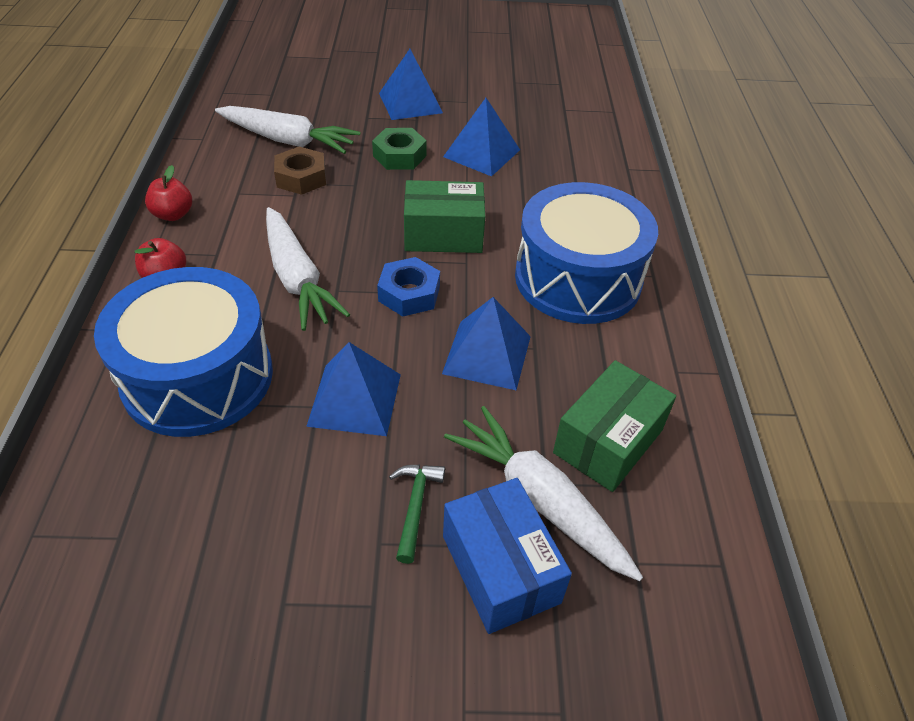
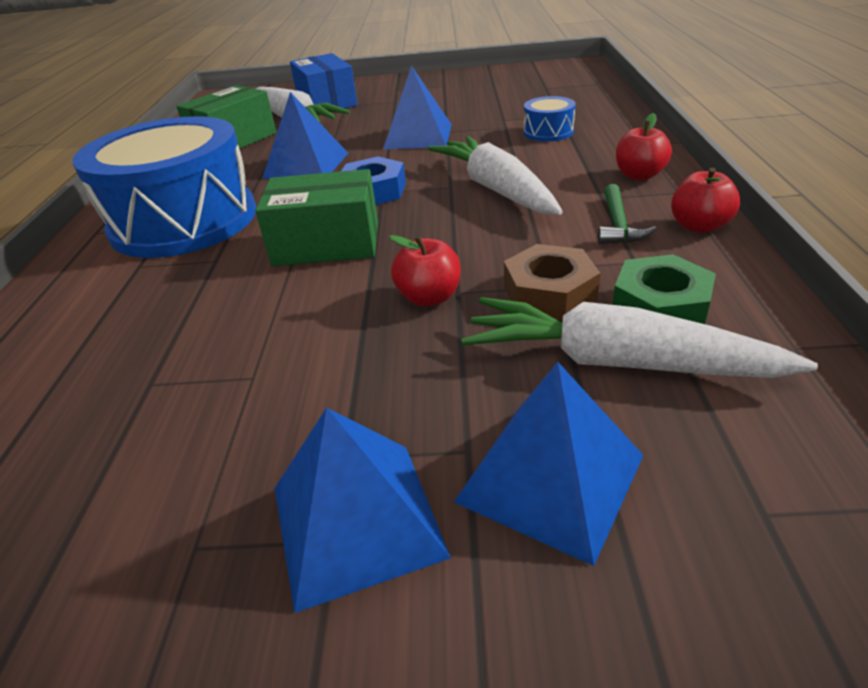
camera: 175 degrees left, 10 degrees down
(198, 377) = (548, 132): blue drum -> blue drum, size x0.41
(372, 183) = (429, 297): none -> red apple
(399, 156) = (385, 352): green nut -> green nut (660, 307)
(415, 506) = (373, 110): green hammer -> green hammer (618, 225)
(481, 153) = (224, 376): blue pyramid -> blue pyramid (550, 478)

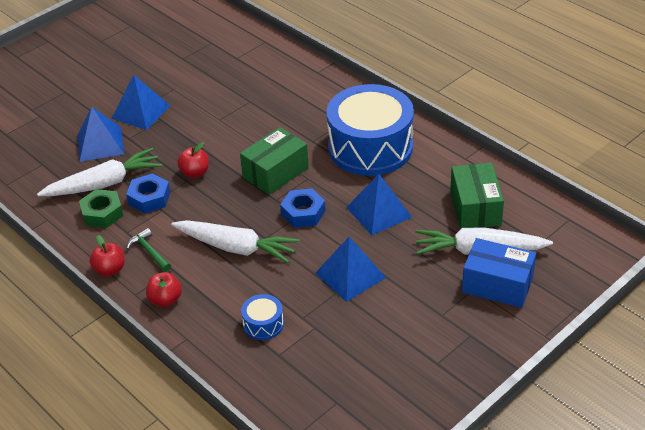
camera: 135 degrees right, 5 degrees up
(549, 293) = (149, 198): brown nut -> blue nut

